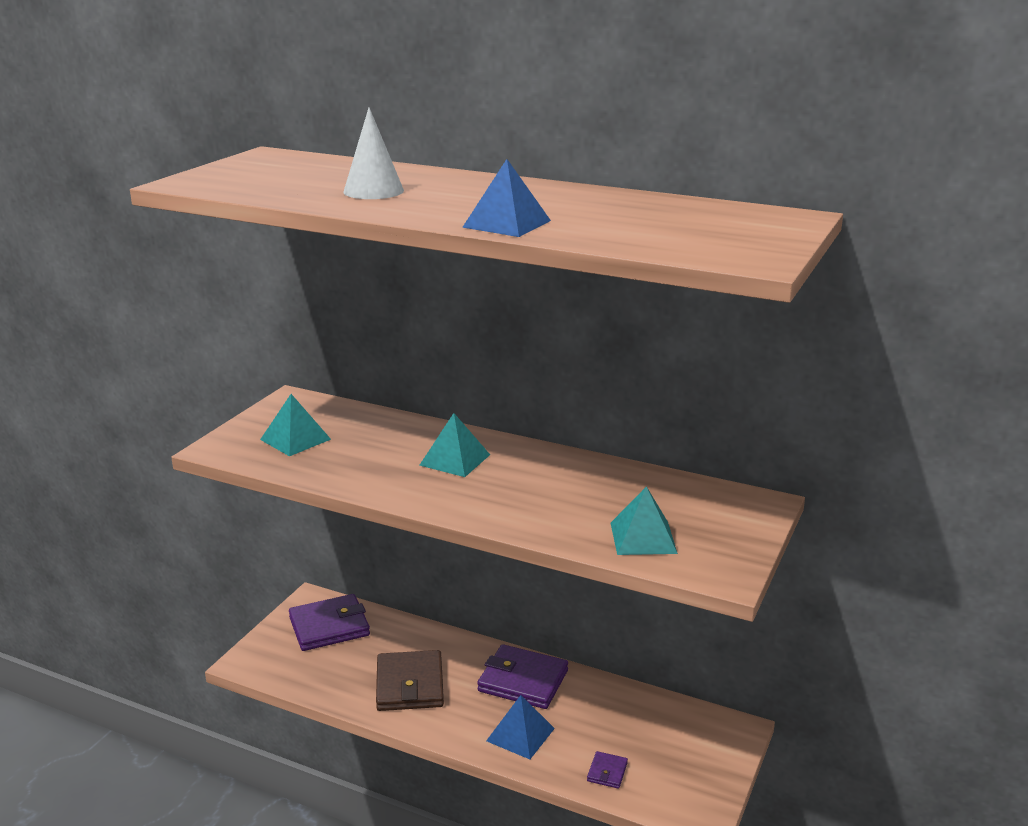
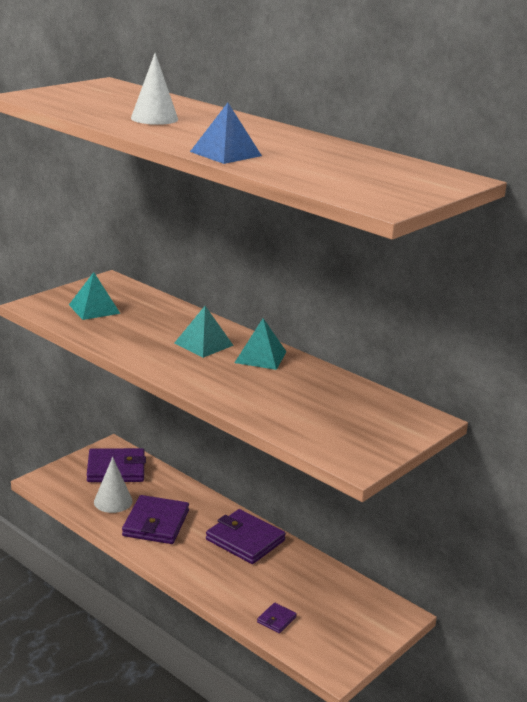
camera: 15 degrees right, 0 degrees up
(345, 669) = (113, 501): none -> white cone
(410, 685) = (156, 523): brown wallet -> purple wallet
(520, 734) = (222, 577): blue pyramid -> none
(643, 538) = (310, 425): turquoise pyramid -> turquoise pyramid (260, 357)

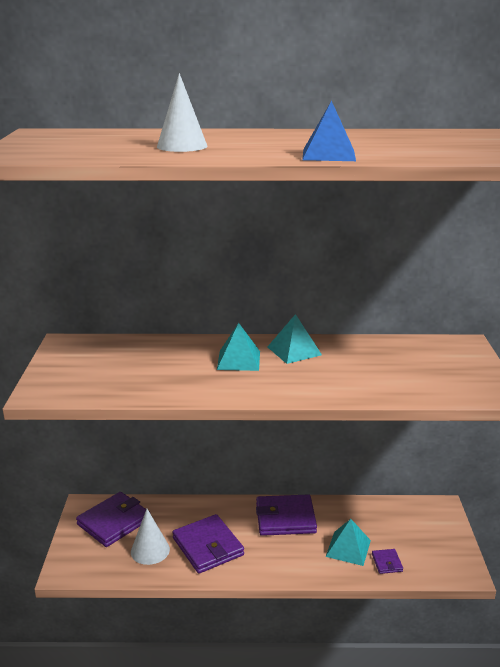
camera: 40 degrees left, 0 degrees up
(94, 309) = (99, 372): turquoise pyramid -> turquoise pyramid (348, 548)

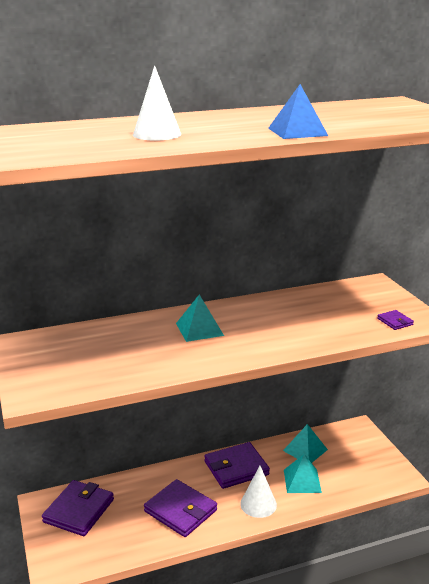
camera: 20 degrees left, 0 degrees up
(150, 550) = (128, 528): white cone -> white cone (258, 504)
(294, 351) = (241, 312): turquoise pyramid -> turquoise pyramid (305, 450)
(387, 563) = (339, 485): purple wallet -> purple wallet (395, 322)

